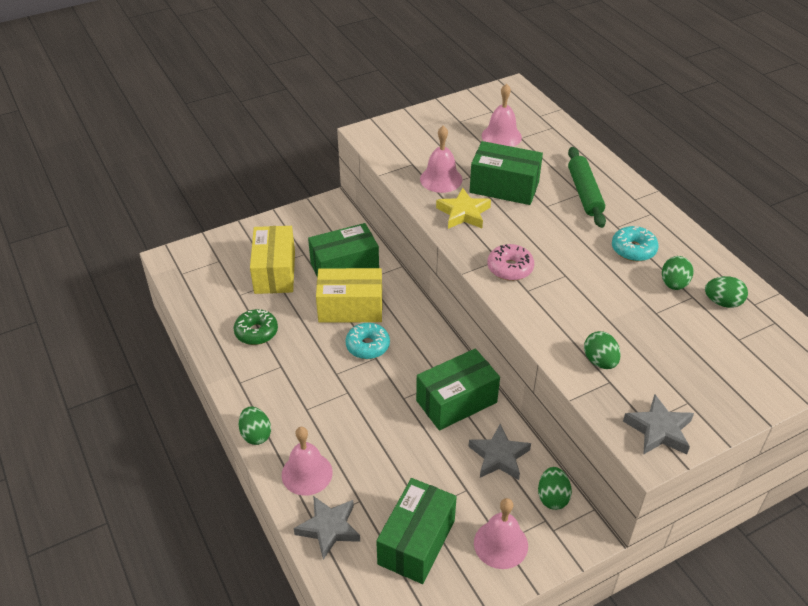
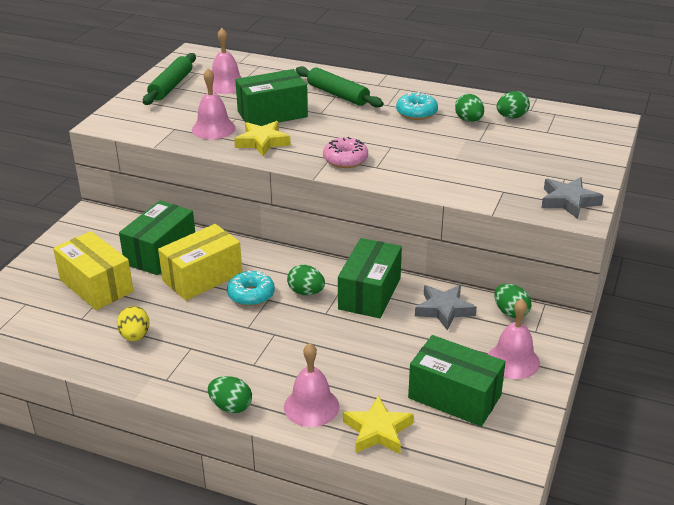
camera: 40 degrees left, 10 degrees down
(256, 332) = (135, 336): green donut -> yellow egg
(329, 528) = (378, 431): grey star -> yellow star
(416, 542) = (454, 397): green box -> green box turned 45 degrees counterclockwise
(456, 117) = (171, 86): none -> green rolling pin
(600, 361) = (481, 183): green egg -> green egg (306, 292)

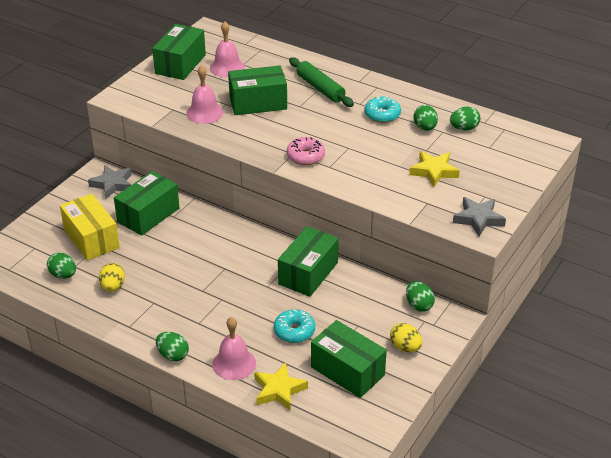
camera: 10 degrees right, 5 degrees up
(171, 86) = (180, 64): green rolling pin -> green box
(202, 277) = (177, 242): yellow box -> none
(251, 295) = (212, 262): turquoise donut -> turquoise donut (294, 331)
(262, 142) = (242, 131): yellow star -> yellow star (434, 171)
(306, 292) = (257, 266): green egg -> green egg (63, 275)
(444, 309) = (364, 295): grey star -> grey star (112, 184)
(513, 361) = (405, 347): pink bell -> yellow egg

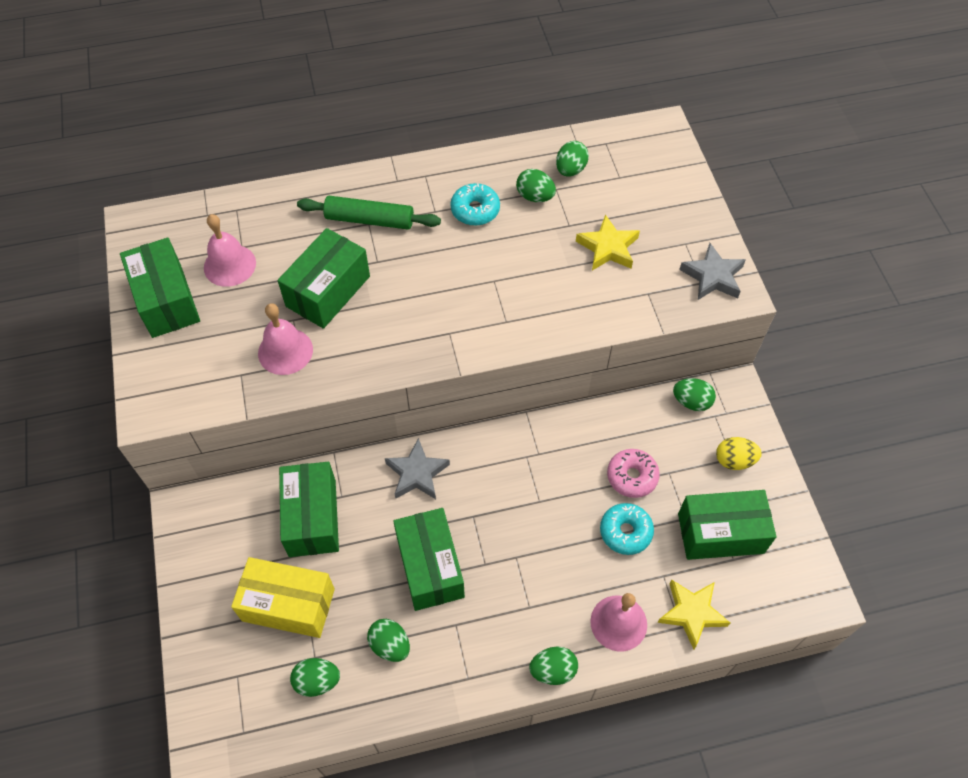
camera: 45 degrees left, 20 degrees up
(112, 184) = (220, 511): grey star -> grey star (417, 473)
(113, 287) = (390, 645): yellow egg -> green egg
(305, 156) = (467, 327): pink donut -> pink donut (632, 476)
(308, 273) = (557, 451): green box -> green box (430, 567)

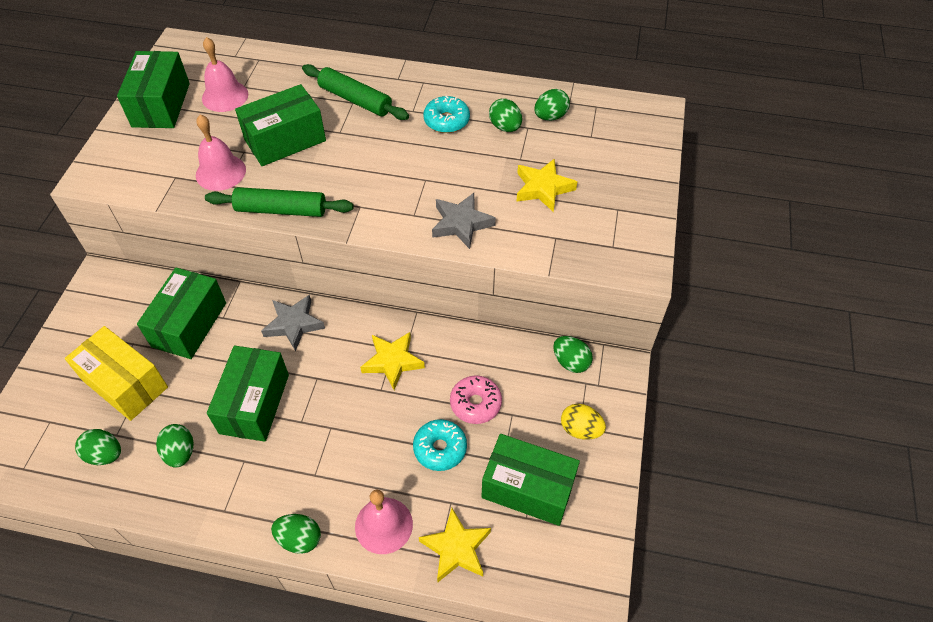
camera: 25 degrees right, 5 degrees down
(375, 367) = (281, 210): none -> green rolling pin
(533, 469) = (392, 361): none -> yellow star
(713, 276) = (626, 245): grey star -> grey star (461, 223)

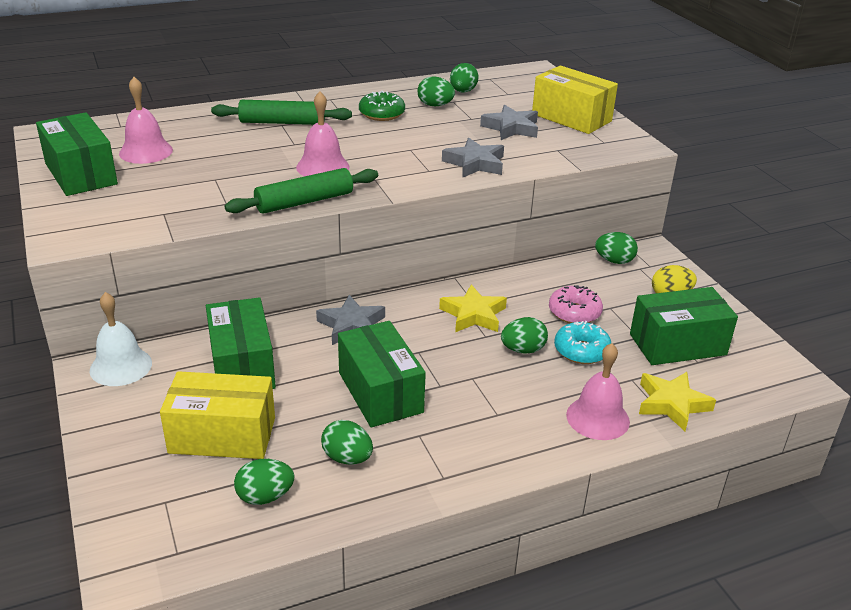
camera: 35 degrees left, 20 degrees down
(118, 283) = (121, 366): none -> white bell
(220, 172) = (209, 197): pink bell -> pink bell (322, 167)
(285, 140) = (248, 161): green box -> none
(299, 539) = (538, 462): green egg -> green egg (523, 350)
(446, 121) = (382, 114): turquoise donut -> green donut
(543, 188) = (511, 128): yellow star -> grey star
(617, 197) = (571, 117): none -> yellow box

